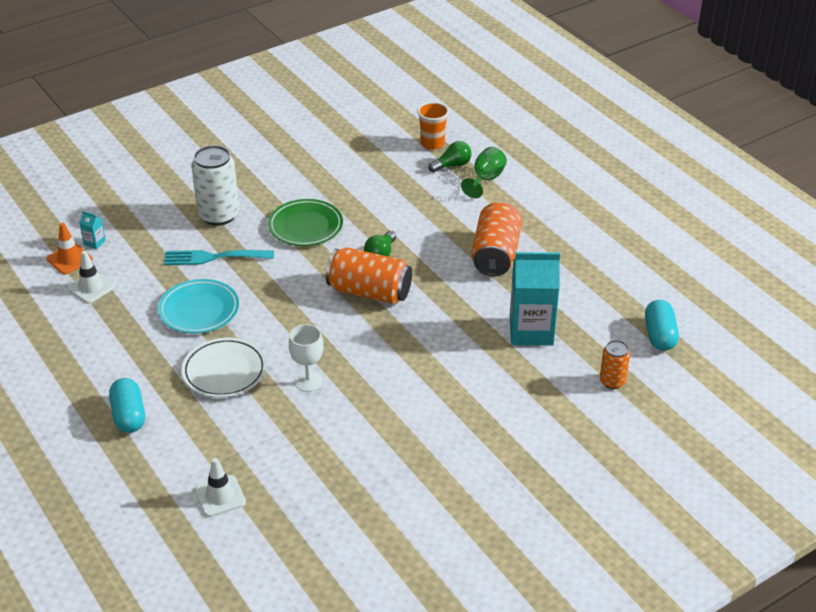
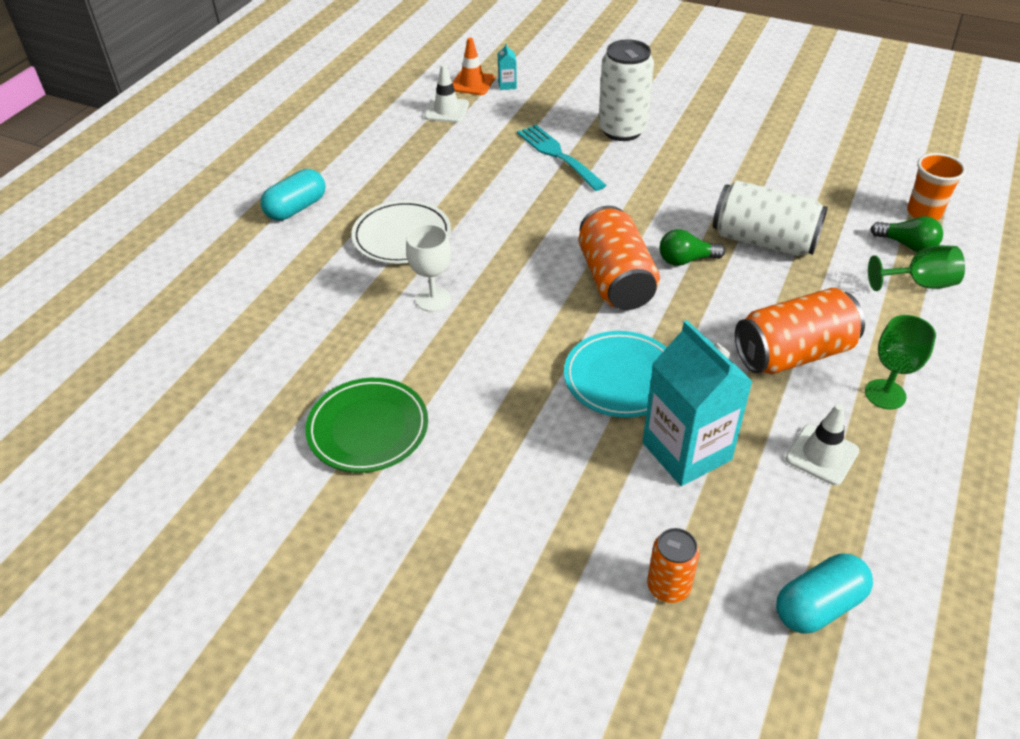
camera: 60 degrees right, 5 degrees up
(199, 310) = (474, 181): turquoise plate -> turquoise plate (621, 378)
(220, 496) = (224, 315): white traffic cone -> white traffic cone (822, 455)
(305, 226) = (669, 189): green plate -> green plate (368, 429)
(395, 215) = (763, 241): none -> white can
(552, 239) = (885, 394): none -> green goblet

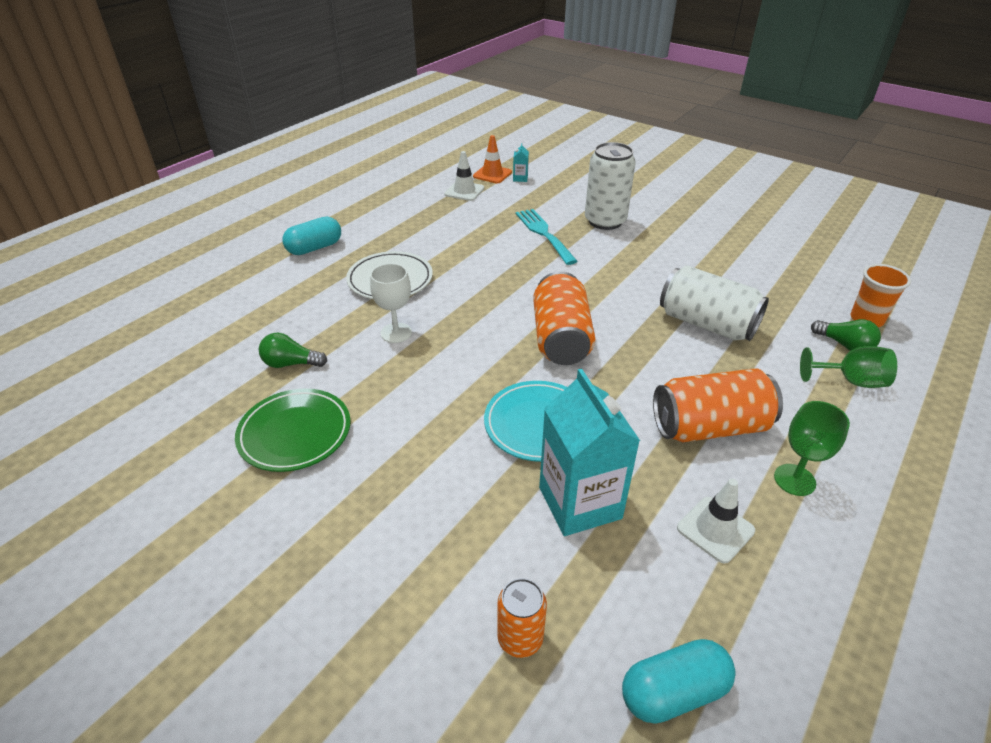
camera: 10 degrees right, 5 degrees down
(686, 260) = (630, 330): green light bulb -> green light bulb (291, 364)

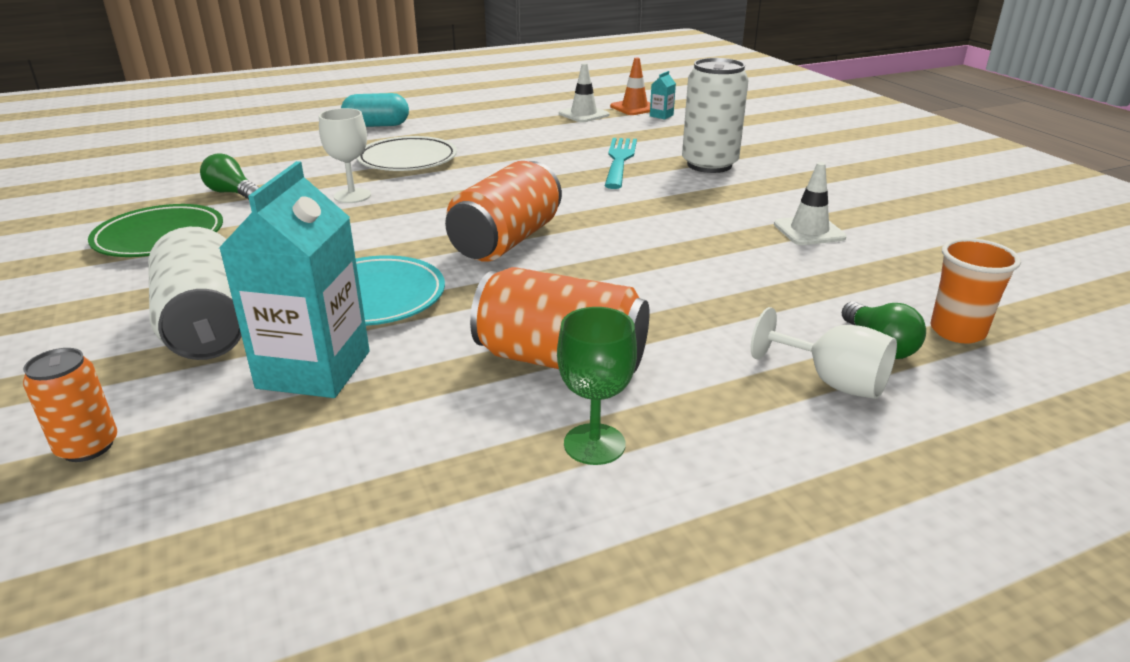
camera: 30 degrees right, 10 degrees down
(673, 691) = (146, 561): turquoise capsule -> none
(706, 324) = (703, 274): white can -> white can (207, 326)
(715, 529) = (421, 448): white traffic cone -> white traffic cone (809, 231)
(850, 381) = (832, 381): green goblet -> white goblet

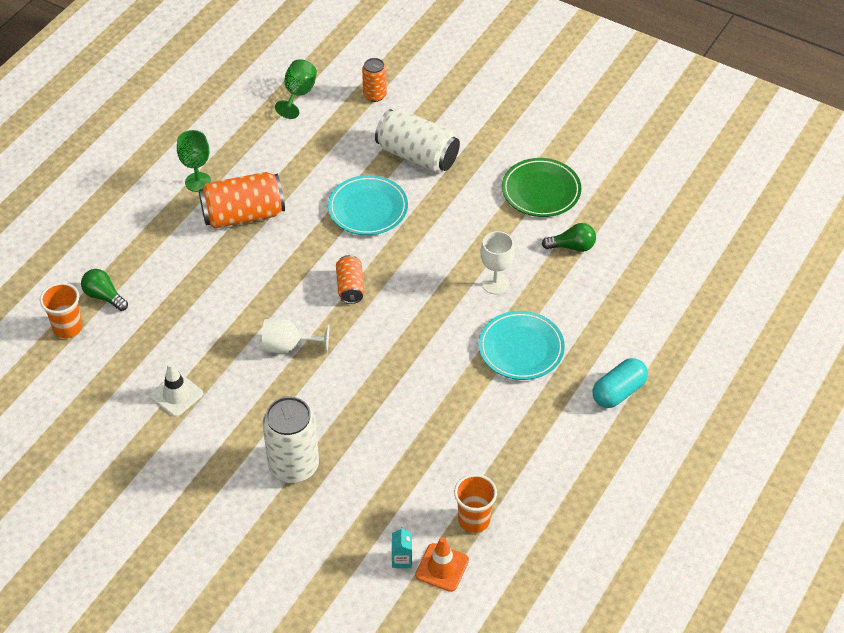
camera: 145 degrees right, 20 degrees up
(198, 528) = (298, 94): none -> green goblet
(314, 369) = (340, 159): turquoise carton -> none
(407, 160) = (521, 348): white plate -> turquoise plate
(506, 241) = (350, 287): orange can -> orange can, size x0.56
(583, 114) = (474, 520): white traffic cone -> orange cup
(619, 160) = (367, 435): turquoise fork -> none
(832, 381) = (119, 260): white goblet -> white goblet (288, 346)

